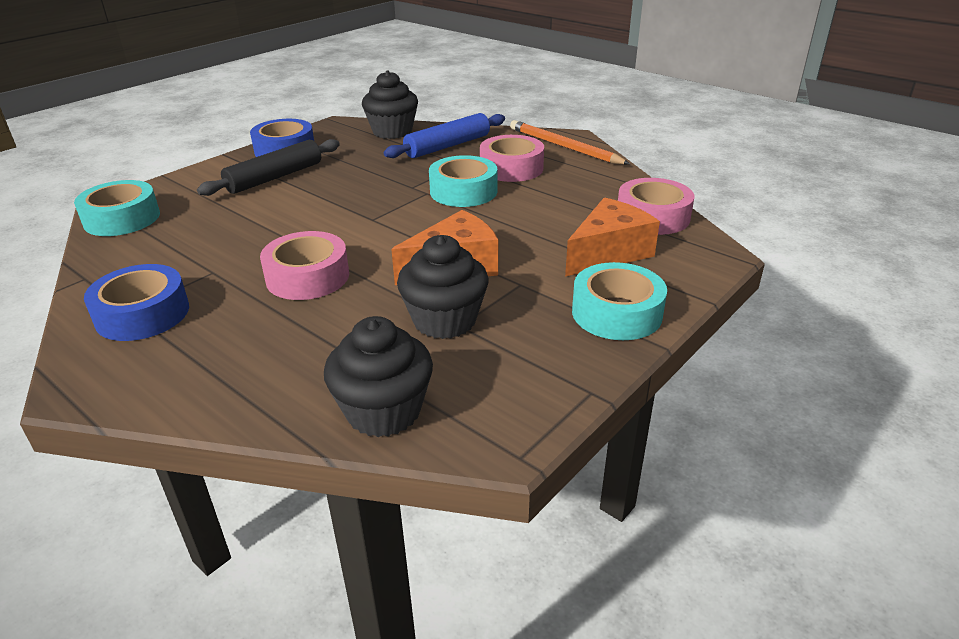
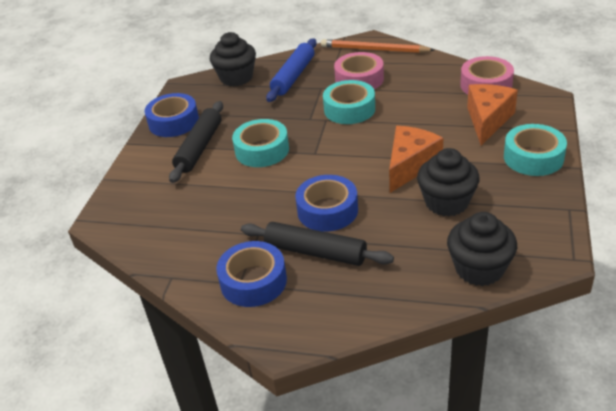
camera: 25 degrees left, 5 degrees up
(122, 218) = (128, 225): turquoise tape -> turquoise tape (262, 150)
(238, 312) = (315, 252): none -> black rolling pin
(307, 277) = (327, 210): pink tape -> blue tape

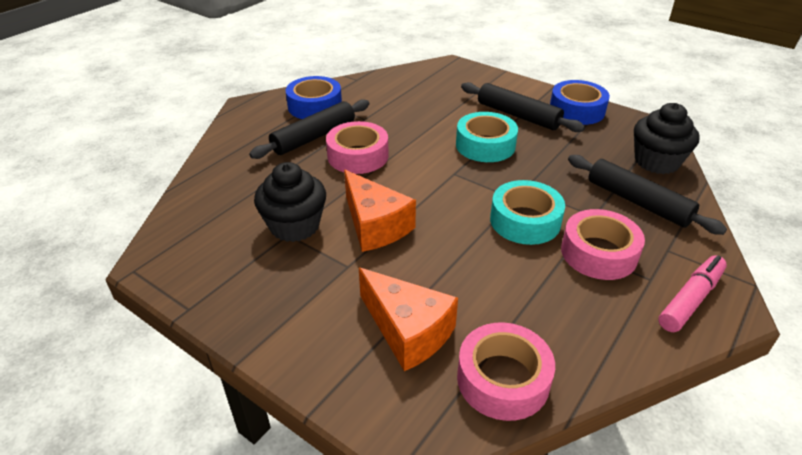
camera: 110 degrees right, 0 degrees up
(293, 76) = (638, 202): blue rolling pin -> black rolling pin
(327, 210) = (358, 156): blue tape -> pink tape
(374, 50) = (690, 299): orange pencil -> pink marker
(479, 269) = (196, 208): black cupcake -> none
(533, 157) = (294, 331): turquoise tape -> none

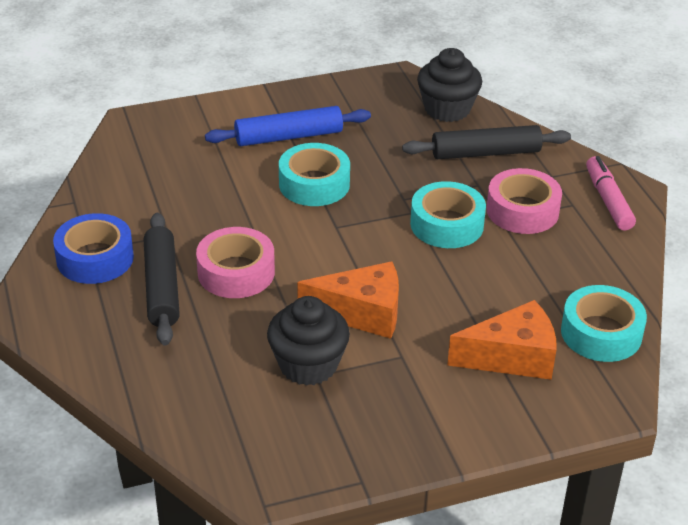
camera: 55 degrees left, 0 degrees up
(503, 379) = (601, 333): pink tape -> turquoise tape
(518, 115) = (289, 136): black rolling pin -> blue rolling pin
(577, 110) = (323, 99): blue tape -> none

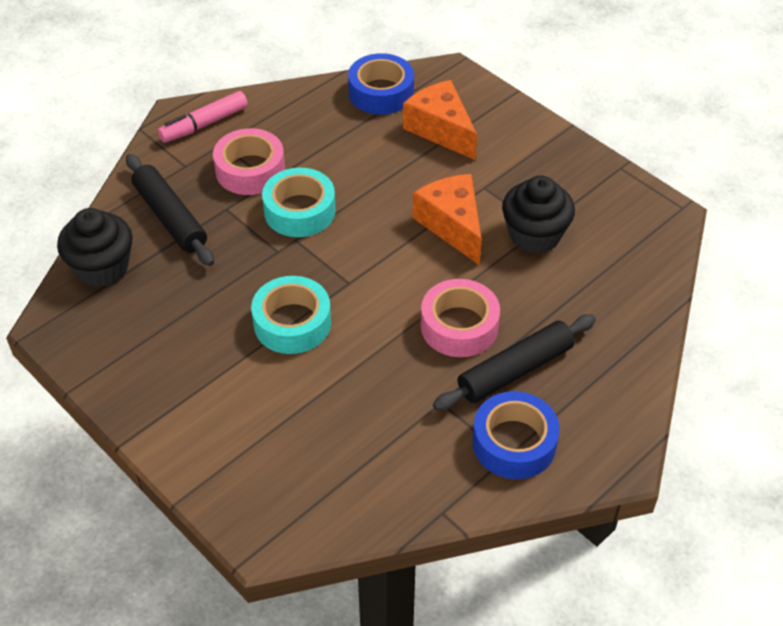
camera: 115 degrees left, 10 degrees up
(289, 136) = (219, 376): blue rolling pin -> none
(601, 333) = (381, 93): turquoise tape -> blue tape

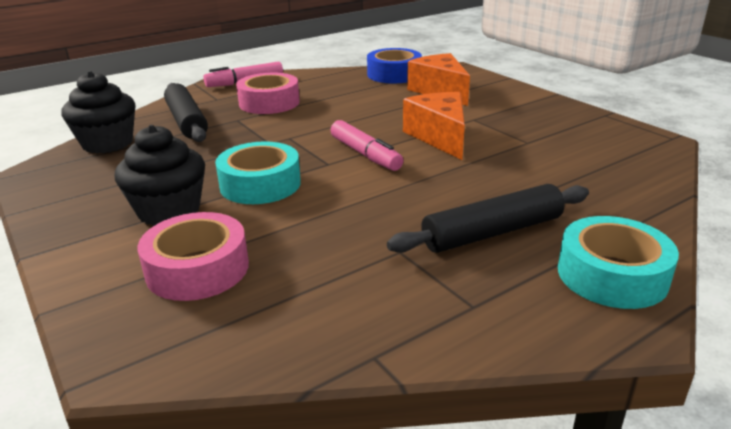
camera: 10 degrees right, 20 degrees down
(299, 211) = (301, 123): turquoise tape -> turquoise tape (612, 275)
(382, 264) = (365, 154): none -> pink marker
(459, 326) = (433, 197): pink tape -> pink tape (197, 269)
(514, 443) = (485, 294): blue tape -> none
(534, 235) = (520, 146): black cupcake -> black cupcake (169, 211)

